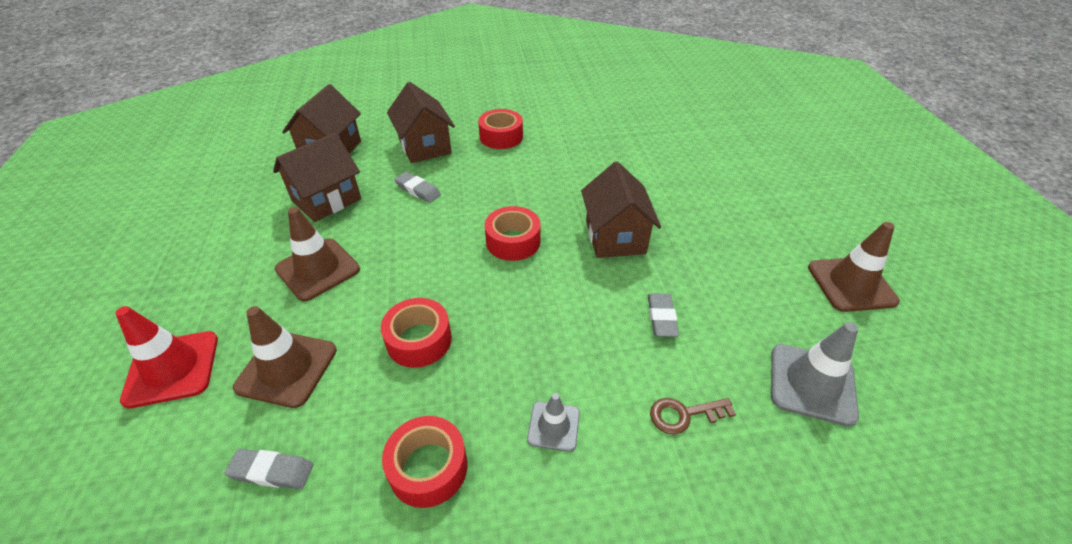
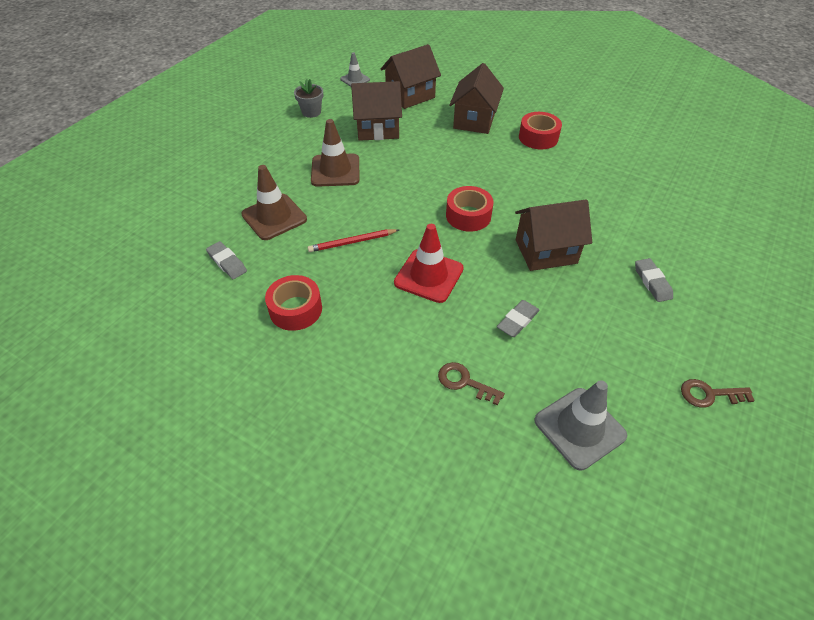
camera: 40 degrees right, 5 degrees up
(172, 369) = (225, 186): red traffic cone -> red traffic cone (428, 276)
(220, 217) = (311, 112): none -> grey flower pot
(418, 190) = (439, 149): grey eraser -> grey eraser (652, 282)
(419, 340) = (352, 242): red tape -> red pencil
(553, 426) = (379, 334): grey traffic cone -> grey traffic cone (355, 79)
(615, 237) = (546, 251): brown house -> brown house turned 45 degrees clockwise
(851, 284) = (709, 394): brown traffic cone -> brown key

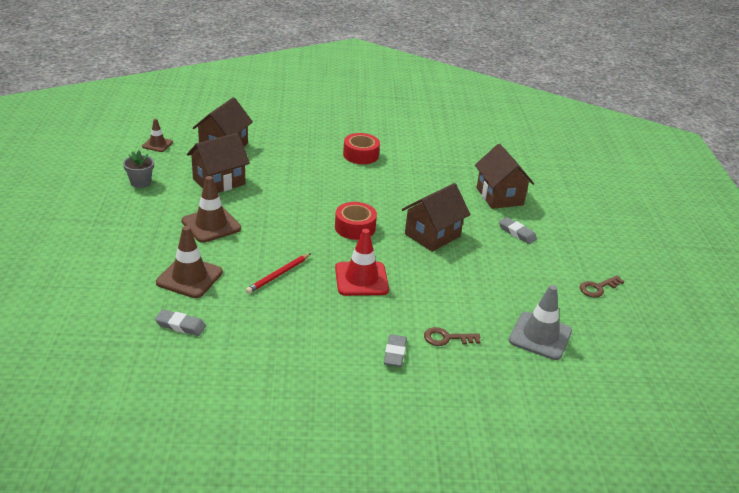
camera: 35 degrees left, 15 degrees down
(295, 309) = (276, 338): red tape -> none
(355, 79) = (157, 144): grey traffic cone -> brown traffic cone
(474, 120) = (298, 154): brown house -> brown house (499, 196)
(517, 321) = (450, 287): grey eraser -> grey eraser (395, 353)

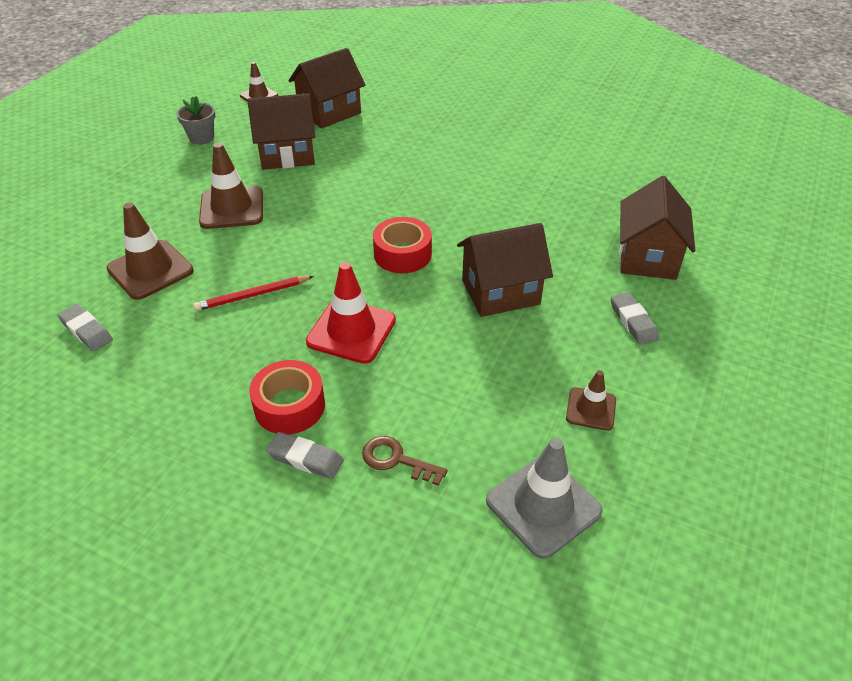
camera: 30 degrees right, 10 degrees up
(361, 155) = (491, 155): red tape -> red tape (289, 406)
(395, 353) = (305, 458): grey eraser -> grey eraser turned 75 degrees clockwise
(528, 283) = (591, 409): none -> brown traffic cone
(598, 288) = (704, 452): brown key -> none

